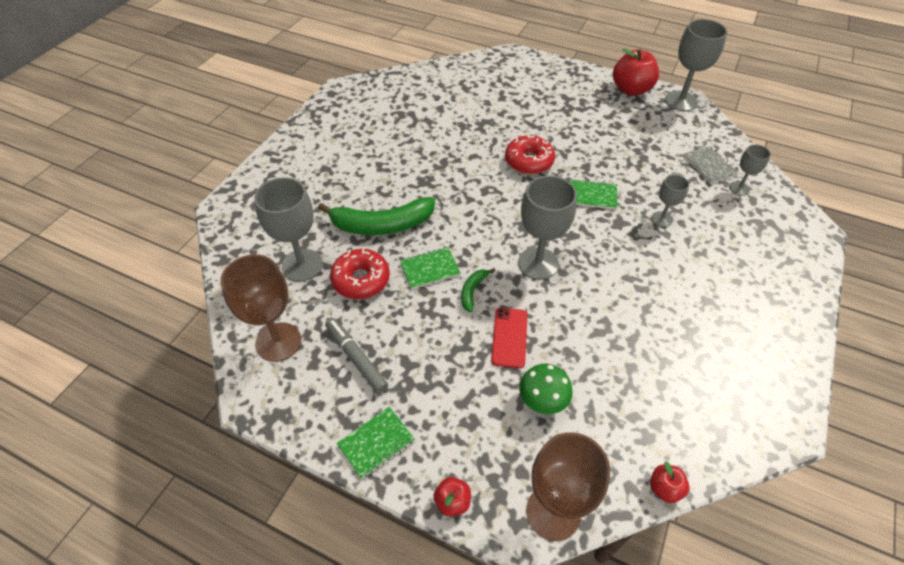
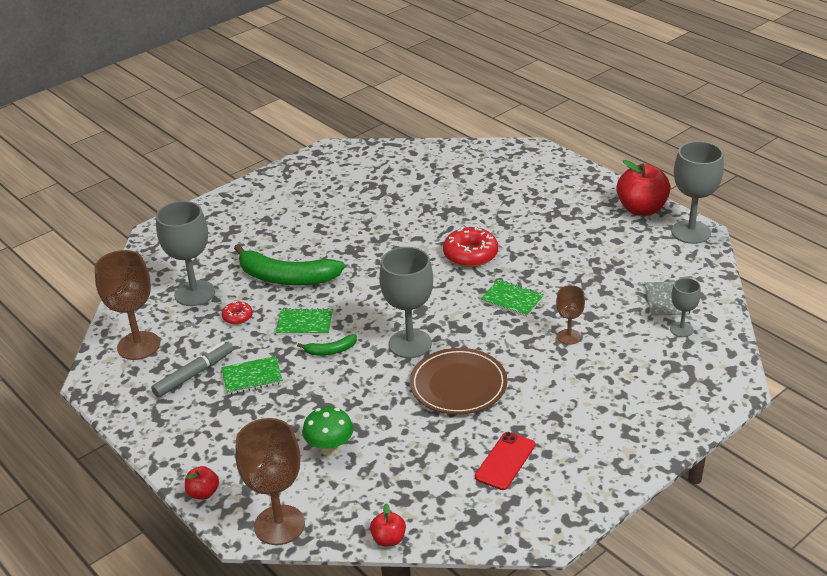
camera: 25 degrees right, 15 degrees down
(356, 358) = (194, 374): grey marker -> grey marker turned 60 degrees clockwise
(361, 280) = (237, 317): red donut -> red donut, size x0.53
(376, 443) = (170, 437): green notebook -> green notebook (252, 377)
(472, 291) = (331, 350): green banana -> green banana turned 150 degrees counterclockwise
(509, 337) = (337, 394): red phone -> red phone (505, 461)
(608, 294) = (458, 385): none -> brown plate
(661, 219) = (568, 337): grey goblet -> brown goblet

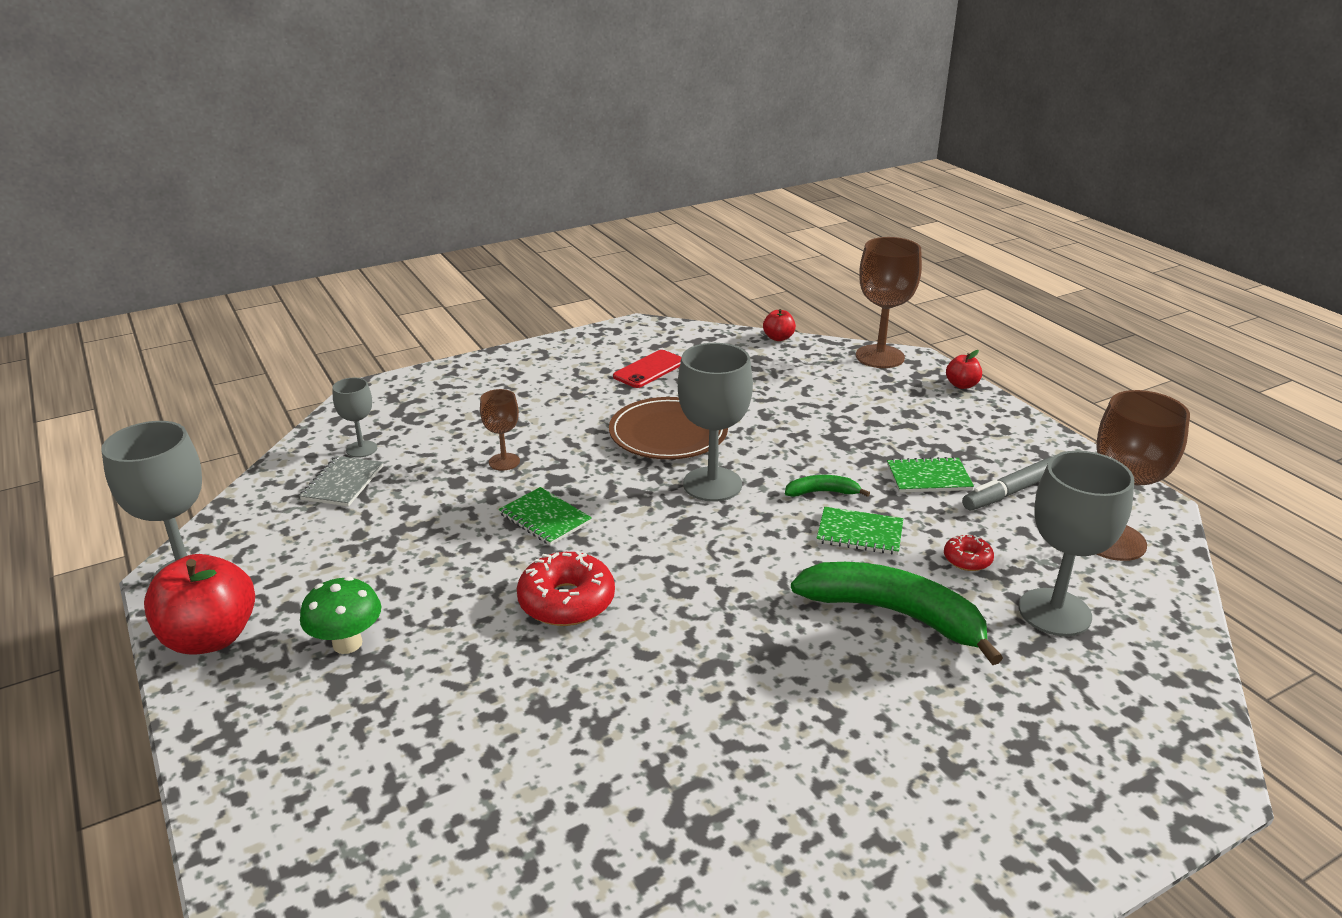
camera: 170 degrees left, 5 degrees down
(330, 449) = (828, 400): green mushroom -> green mushroom (347, 644)

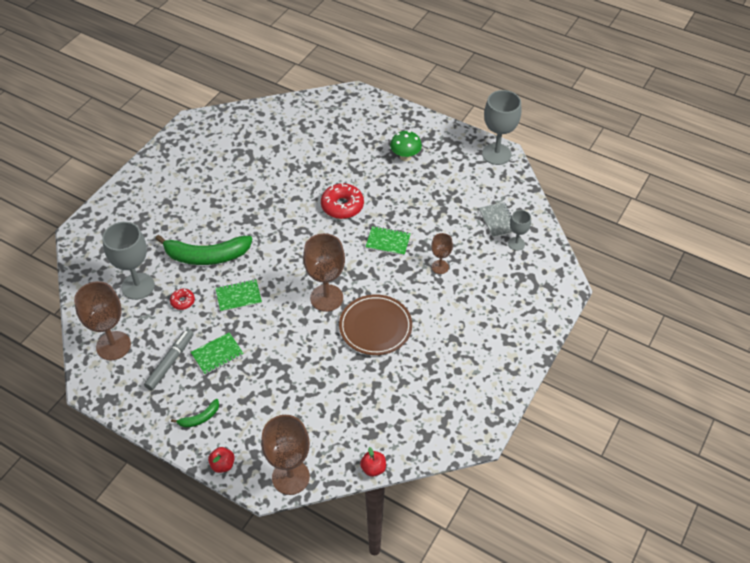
camera: 150 degrees right, 20 degrees up
(210, 638) = (455, 139): red apple -> none
(649, 369) = (431, 384): red phone -> none
(712, 484) = (326, 298): grey goblet -> brown goblet
(822, 492) = (269, 317): green banana -> green banana (200, 418)

